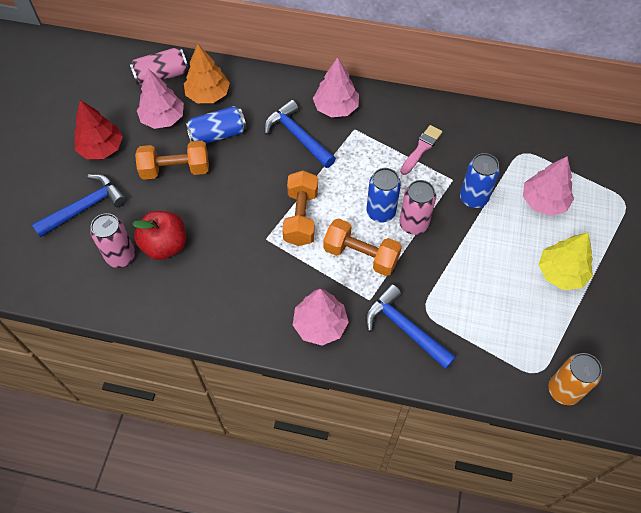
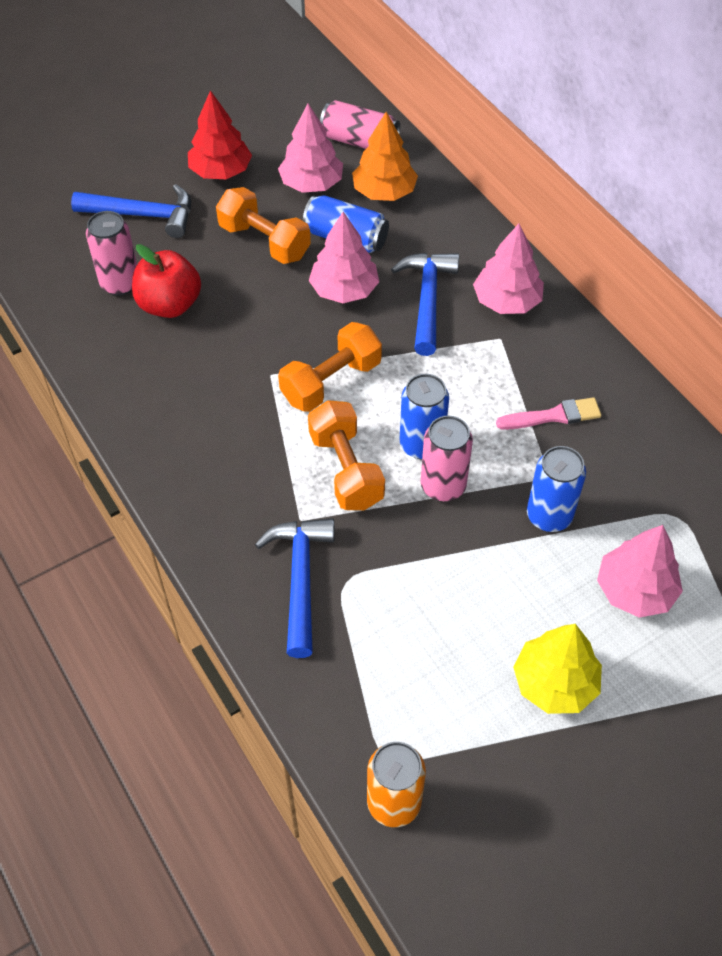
camera: 45 degrees right, 5 degrees down
(320, 325) = (220, 500): pink tree -> pink tree (344, 290)

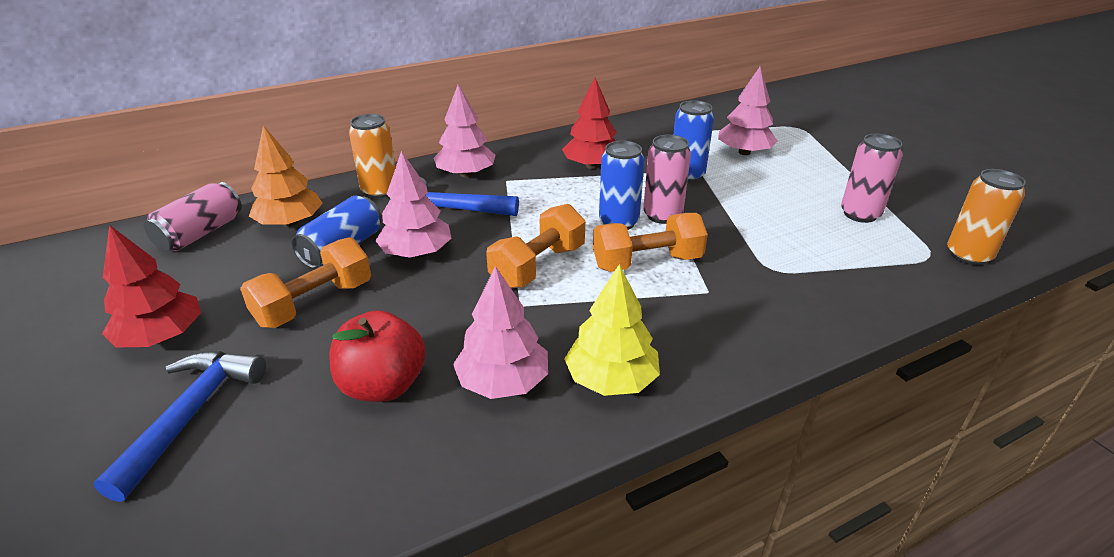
camera: 85 degrees left, 20 degrees down
(120, 283) = (319, 439): pink can -> pink can (860, 214)
(300, 579) = (777, 293): blue hammer -> none
(311, 184) = (242, 267): pink tree -> pink tree (503, 382)
(331, 381) = (538, 266): orange dumbbell -> orange dumbbell turned 75 degrees clockwise
(455, 239) = (380, 191): none -> orange can
(553, 416) = (592, 166): pink brush -> red tree
(554, 683) = (830, 185): yellow tree -> yellow tree (611, 380)

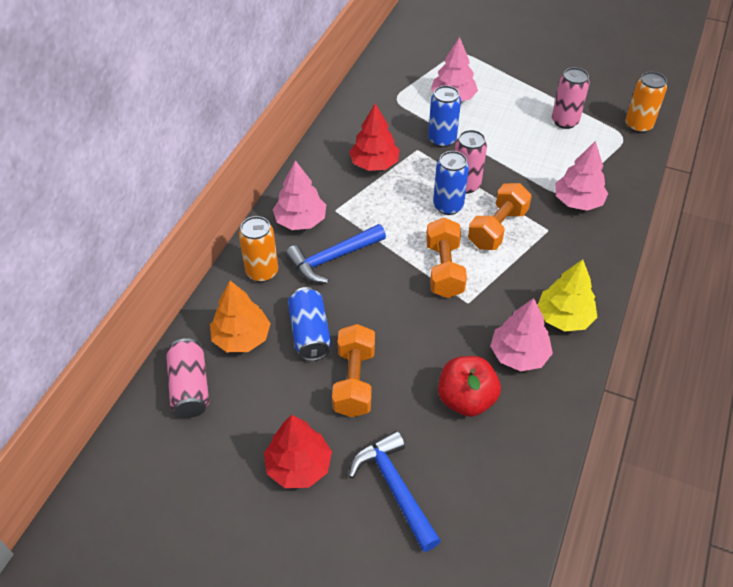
camera: 40 degrees left, 15 degrees up
(416, 253) = (361, 306): pink tree -> pink tree (578, 201)

